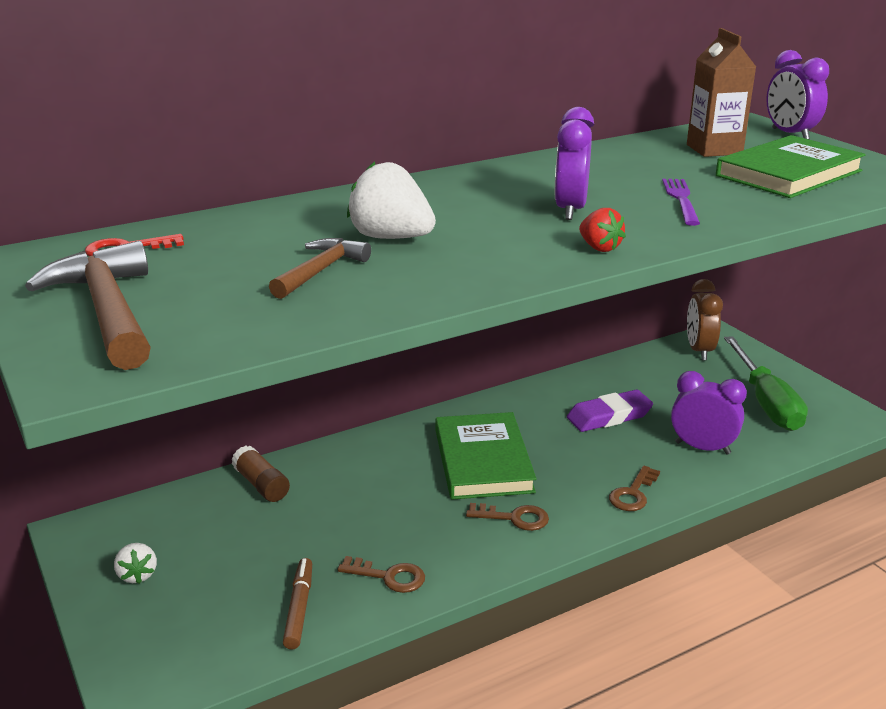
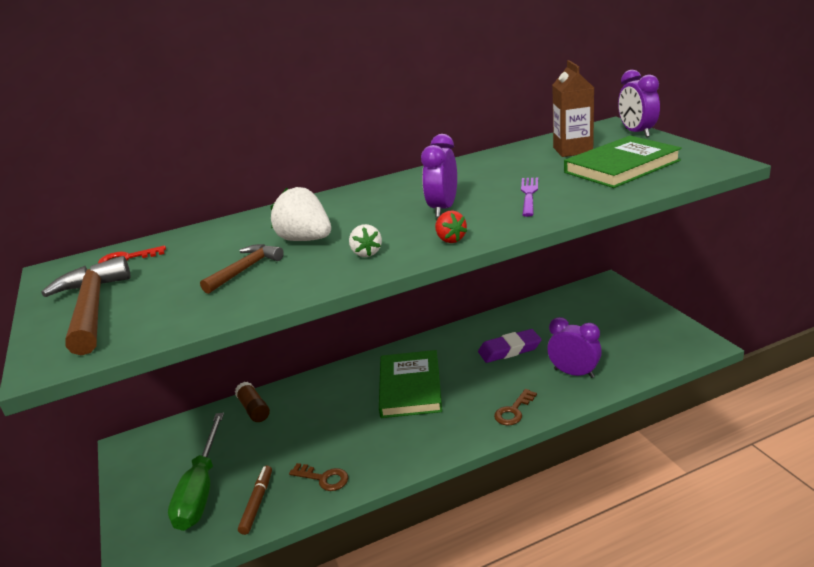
camera: 10 degrees right, 0 degrees up
(137, 575) = (157, 478): white strawberry -> white strawberry (366, 253)
(514, 518) = (422, 432): brown key -> none
(699, 350) = (589, 295): brown clock -> none
(766, 402) = (631, 335): green screwdriver -> green screwdriver (201, 489)

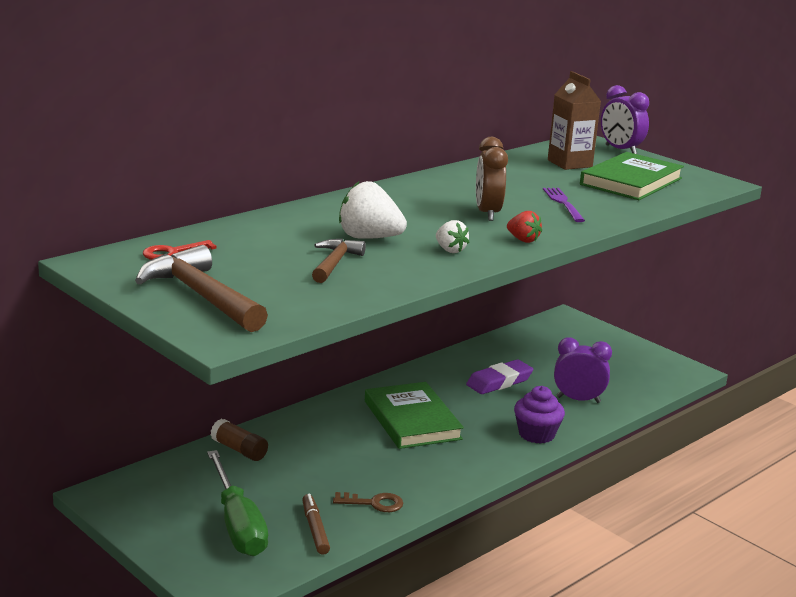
camera: 25 degrees left, 5 degrees down
(443, 209) = (487, 213): purple clock -> brown clock
(513, 411) = (536, 434): brown key -> purple cupcake

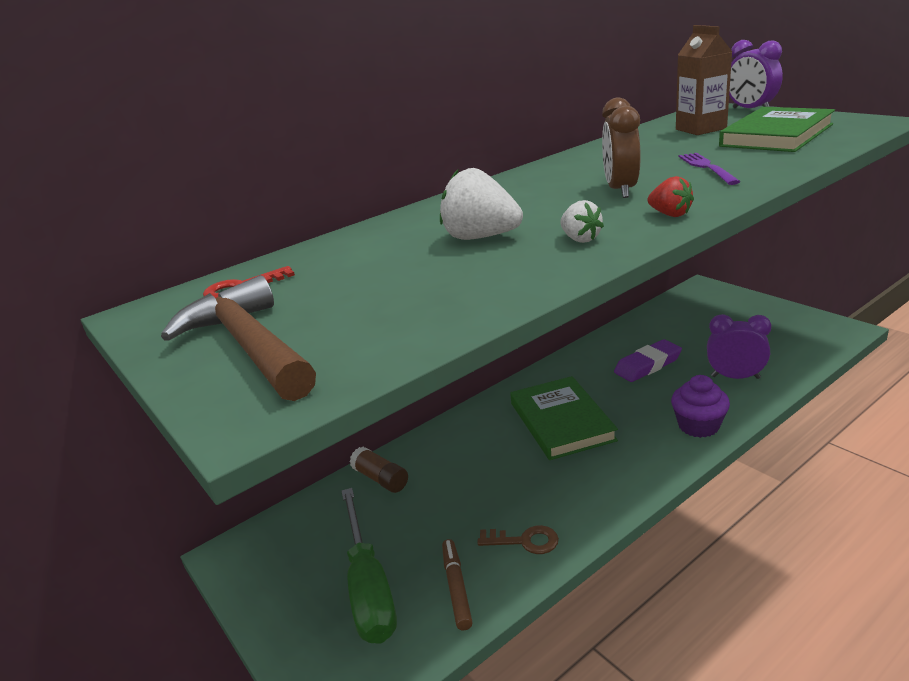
camera: 10 degrees right, 5 degrees up
(335, 263) = (434, 275): brown hammer -> none

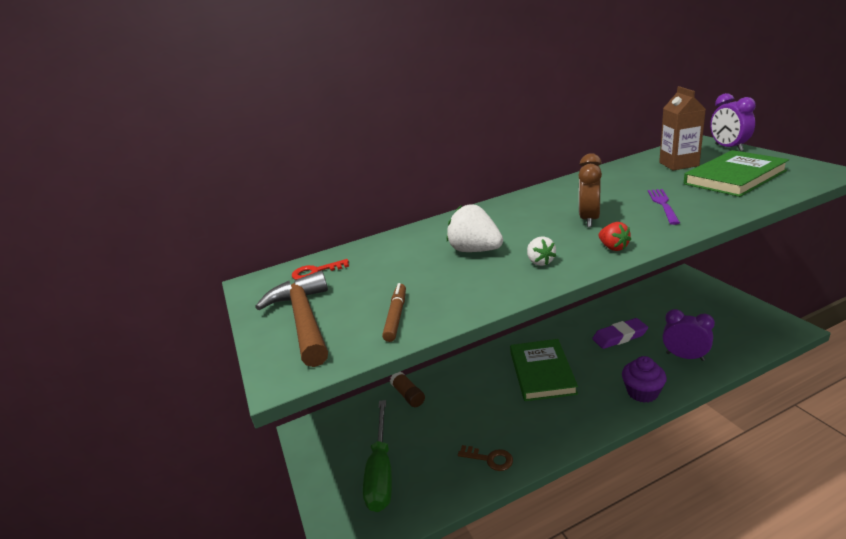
camera: 15 degrees right, 0 degrees up
(456, 588) = (436, 483): brown marker -> brown marker (396, 316)

